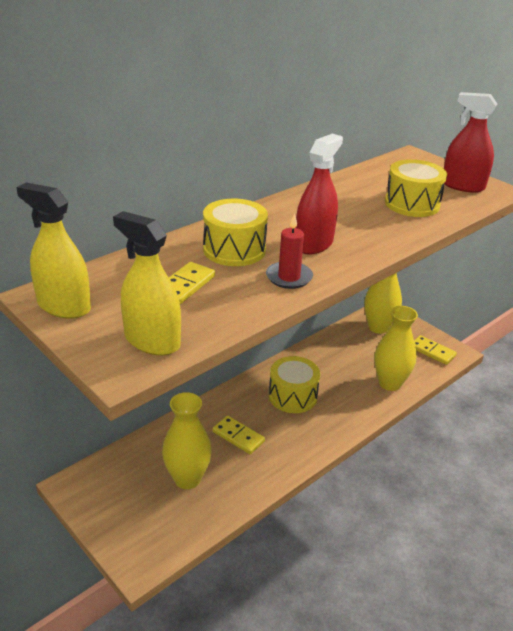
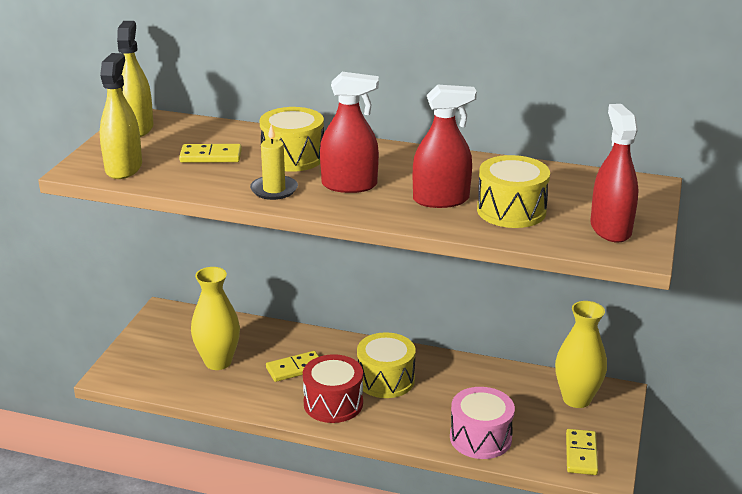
camera: 60 degrees right, 5 degrees down
(238, 436) = (295, 369): yellow domino -> yellow domino turned 60 degrees clockwise
(289, 277) = (274, 190): red candle -> yellow candle
(300, 435) = (333, 403): none -> red drum
(373, 220) = (441, 200): none -> red spray bottle
(390, 383) = (480, 438): yellow vase -> pink drum

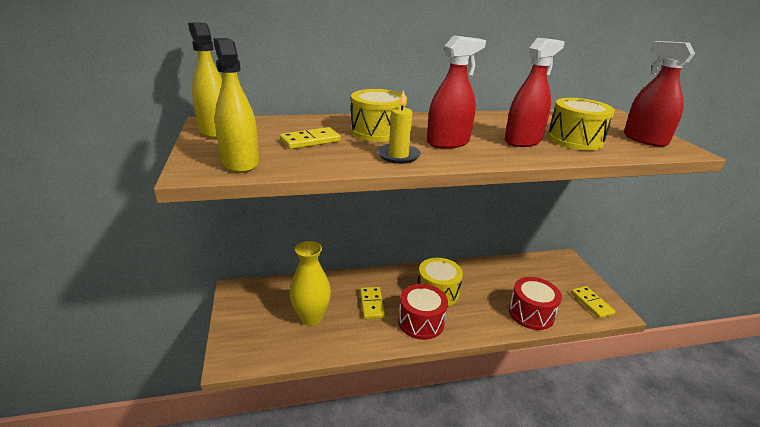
camera: 30 degrees left, 0 degrees up
(295, 369) = (372, 304): yellow domino -> yellow domino turned 45 degrees counterclockwise
(480, 438) = (531, 313): pink drum -> red drum
(576, 399) = (551, 268): yellow vase -> none

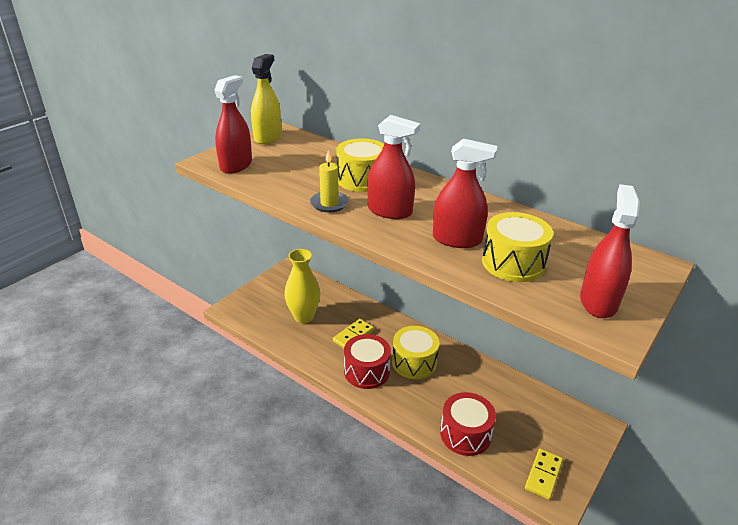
camera: 50 degrees right, 5 degrees up
(240, 162) = (236, 165): yellow spray bottle -> red spray bottle
(310, 141) = (302, 167): yellow domino -> none

